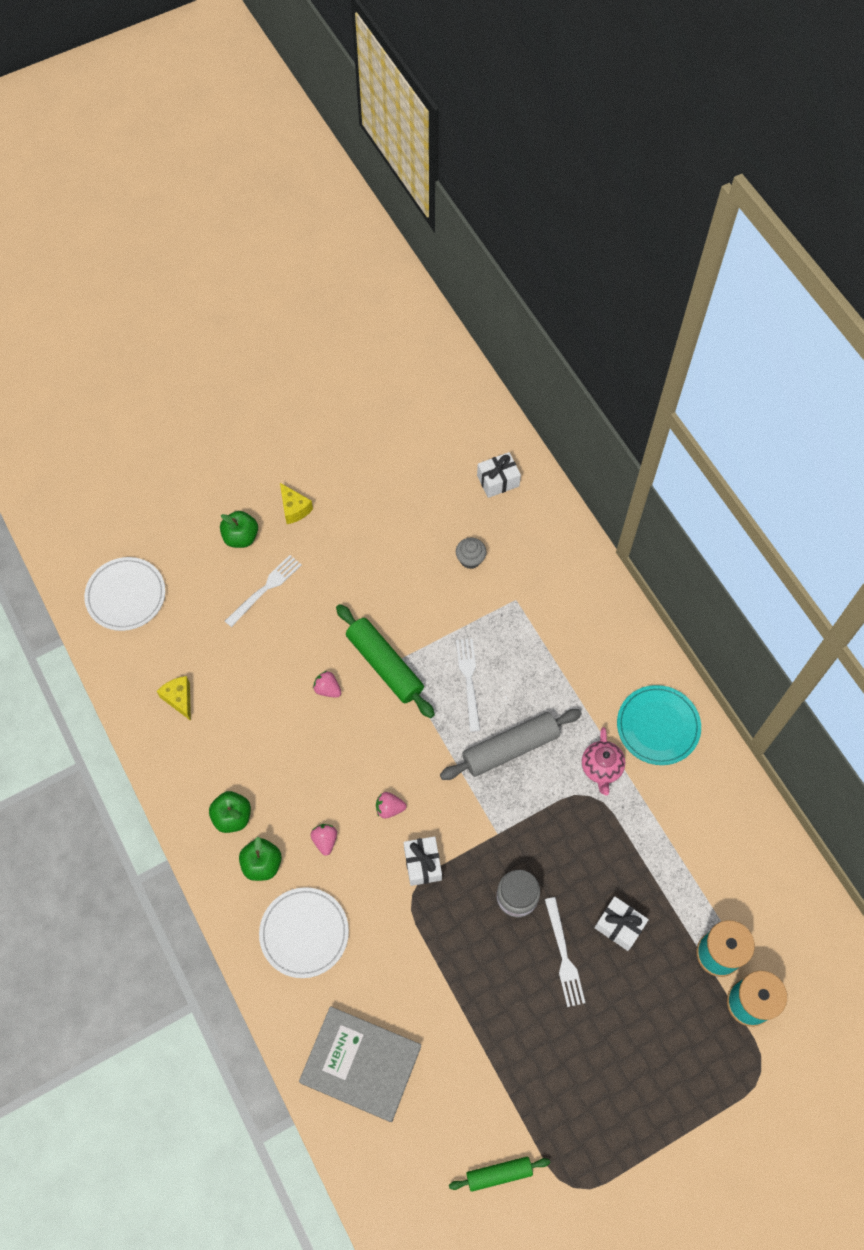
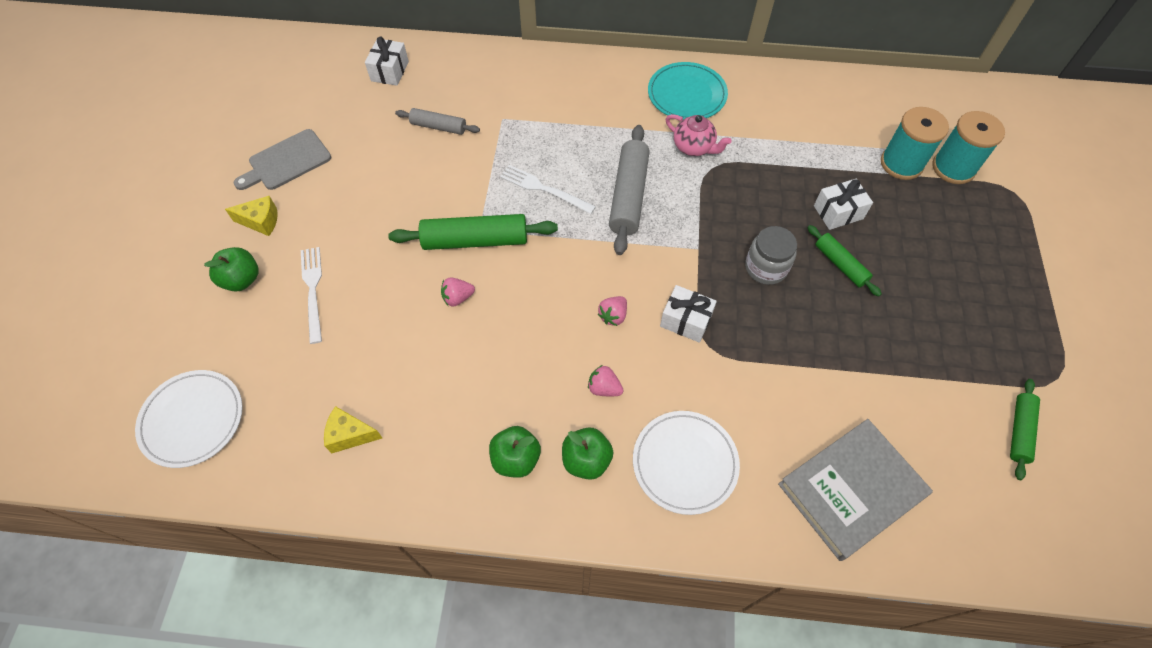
camera: 55 degrees left, 5 degrees down
(356, 481) = (287, 161): none -> grey cutting board
(470, 559) = (438, 127): grey cupcake -> grey rolling pin
(563, 955) = (840, 264): white fork -> green rolling pin

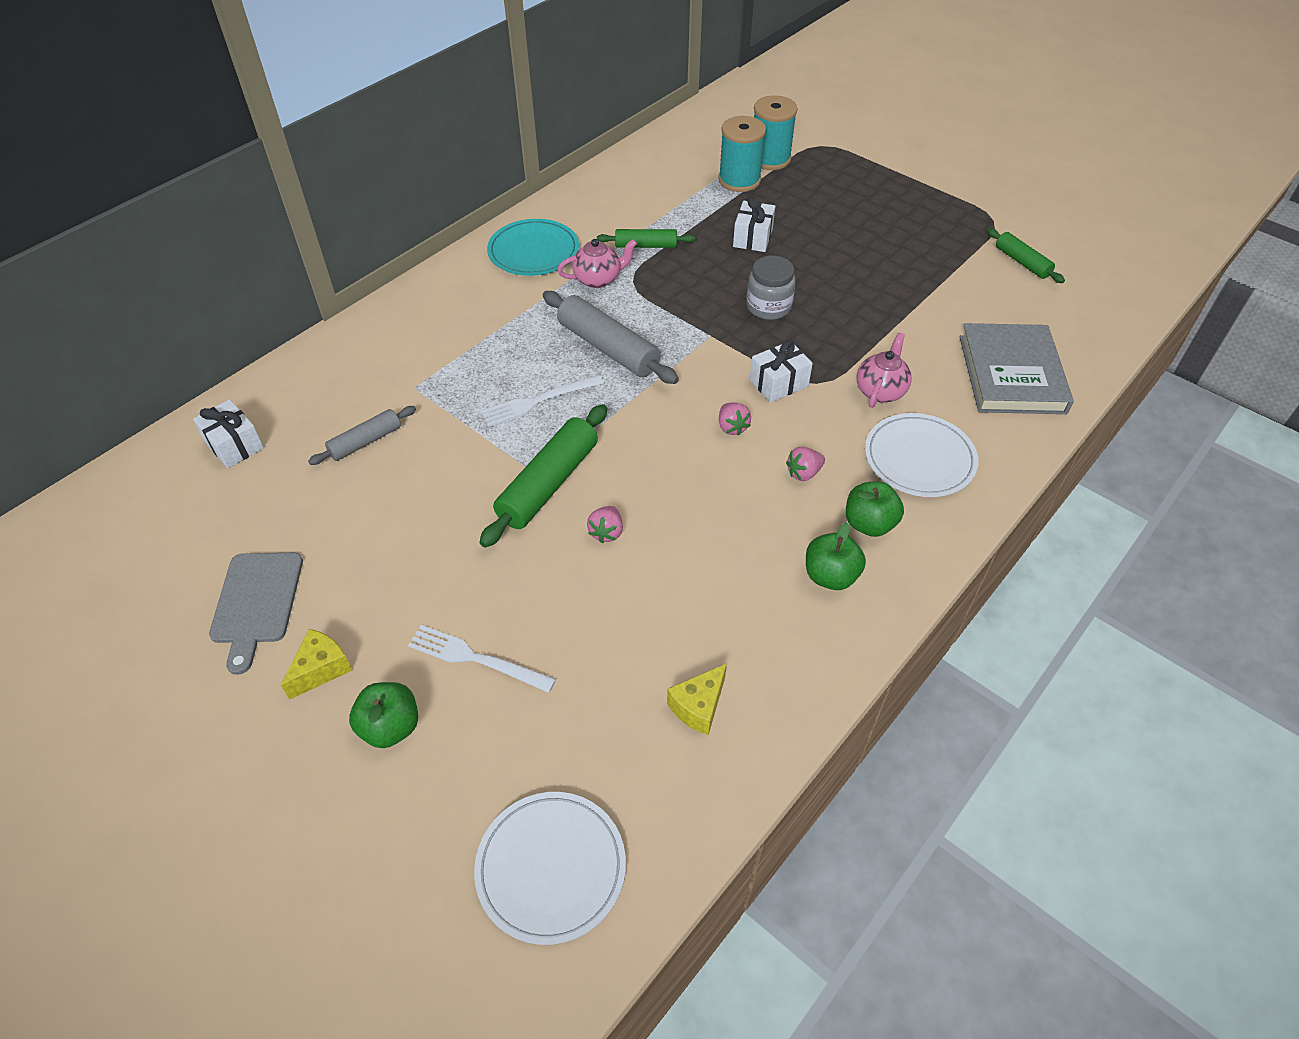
camera: 55 degrees left, 10 degrees down
(739, 396) = (880, 390): none -> pink teapot
(840, 264) = (804, 265): green rolling pin -> green rolling pin (646, 245)

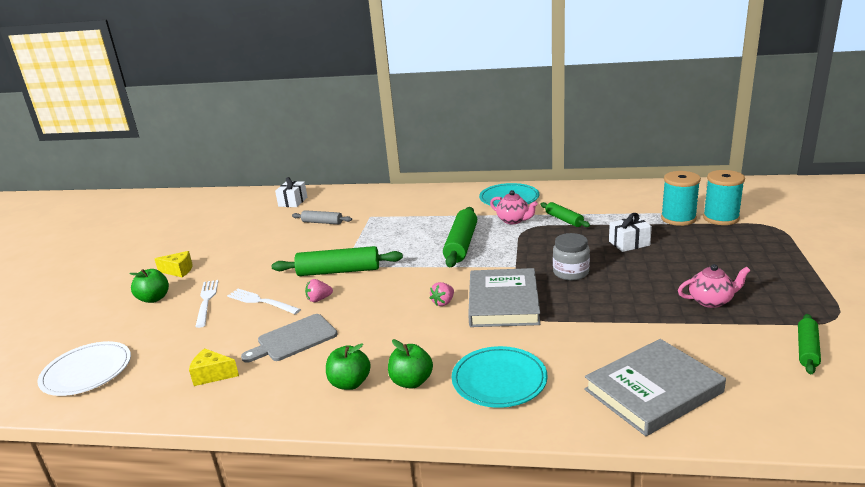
camera: 60 degrees right, 25 degrees down
(257, 602) = (207, 243): grey cutting board -> grey cutting board (294, 339)
(539, 401) = (396, 245): white fork -> white fork (261, 301)
(608, 348) = (461, 244): grey rolling pin -> green rolling pin
(778, 383) = (503, 302): white gift -> grey book
(803, 473) = (431, 340): pink strawberry -> none
(880, 390) = (548, 340): pink teapot -> pink teapot (711, 301)
(919, 458) = (499, 380): white plate -> turquoise plate

